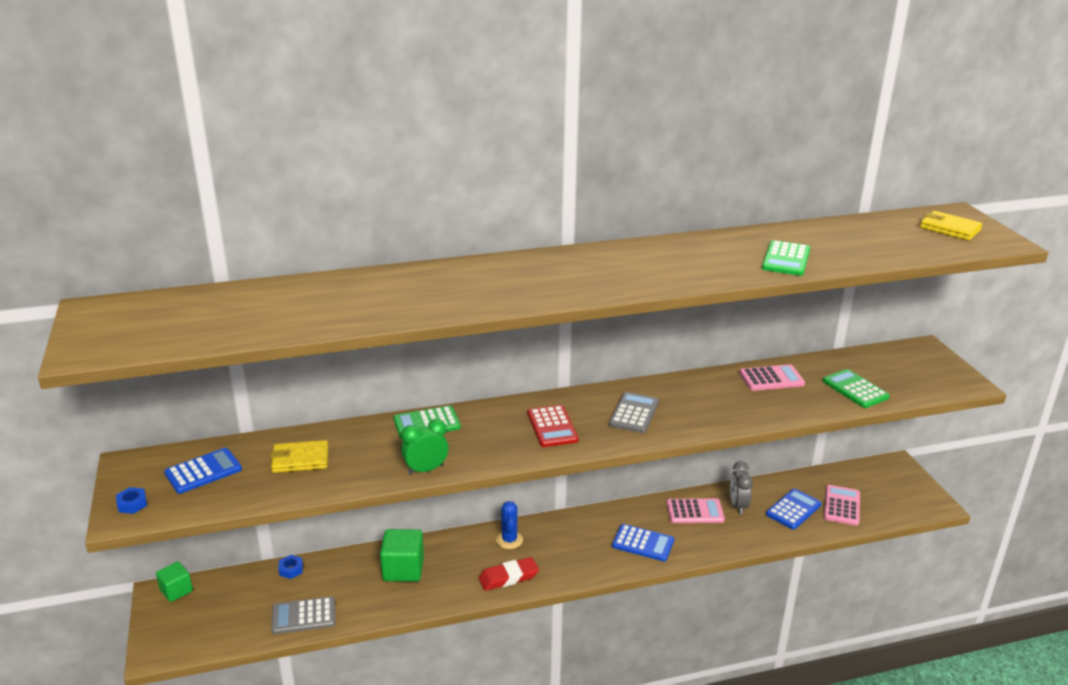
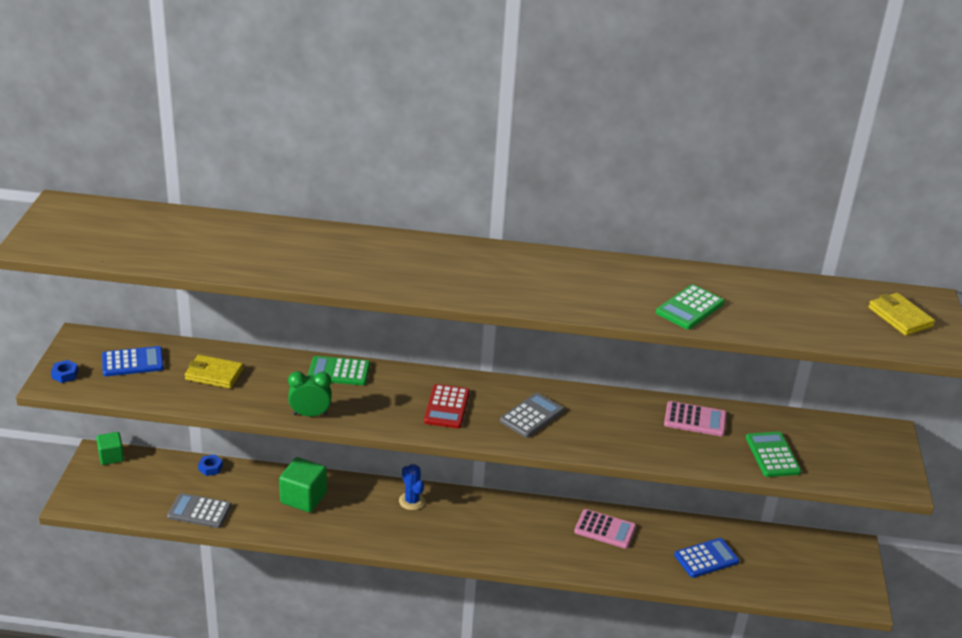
camera: 20 degrees right, 5 degrees up
(508, 577) = (390, 534): red eraser -> none
(509, 540) = (412, 501): blue cactus -> blue cactus turned 45 degrees counterclockwise
(643, 543) = (533, 543): blue calculator -> none
(738, 505) = (652, 537): grey clock -> none
(841, 506) = (760, 570): pink calculator -> none

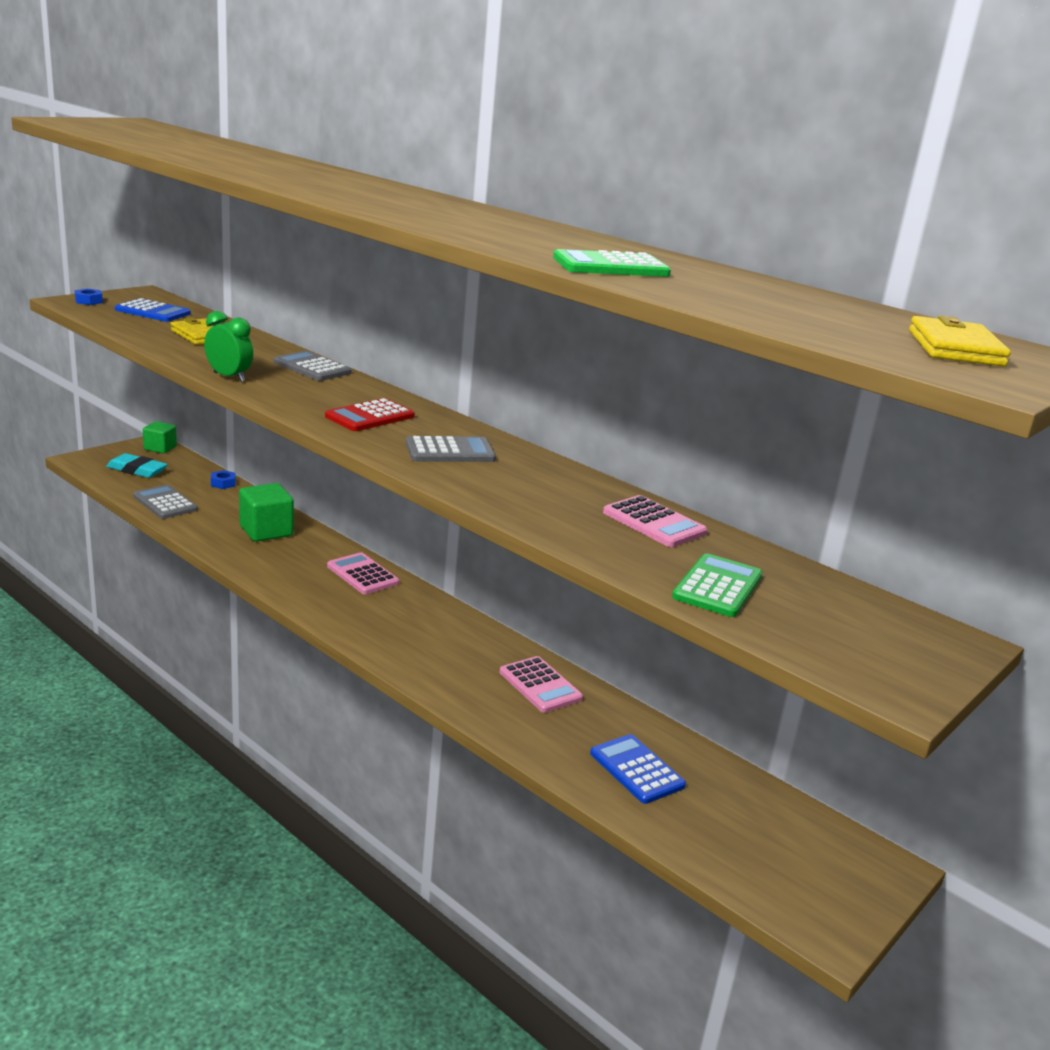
camera: 35 degrees right, 10 degrees down
(129, 490) = (137, 470): none -> turquoise eraser
(339, 372) = (312, 368): green calculator -> grey calculator
(412, 501) = (362, 574): blue cactus -> pink calculator
(706, 558) = (636, 769): blue calculator -> blue calculator turned 135 degrees counterclockwise

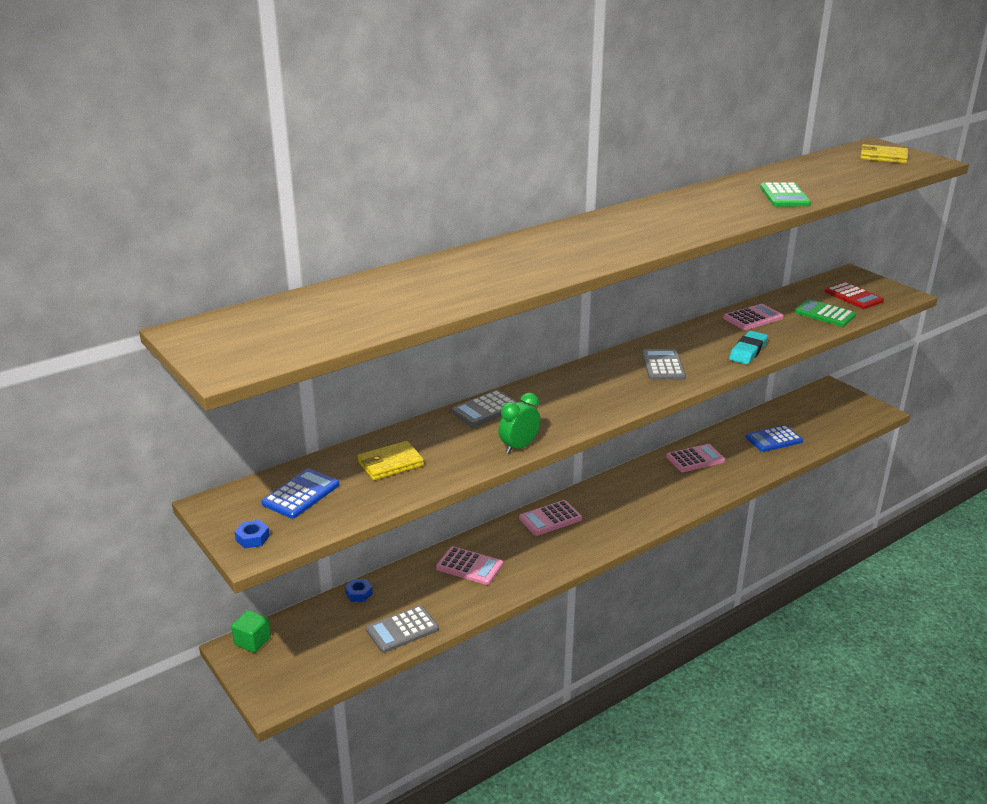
camera: 75 degrees left, 5 degrees up
(137, 470) = (313, 655): turquoise eraser -> turquoise eraser (748, 351)
(266, 531) = (469, 566): green cube -> pink calculator
(370, 416) = (602, 390): red calculator -> red calculator (853, 296)

